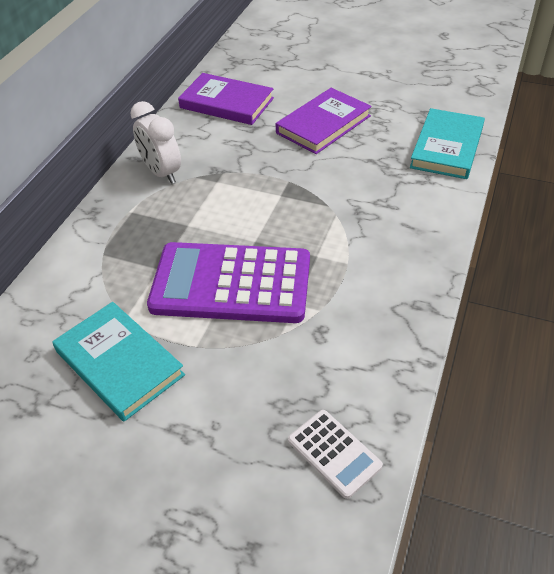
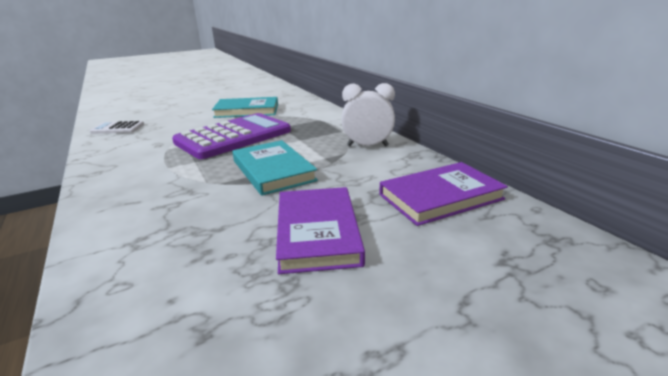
camera: 130 degrees right, 20 degrees down
(447, 147) = (125, 294): turquoise book -> turquoise book (273, 170)

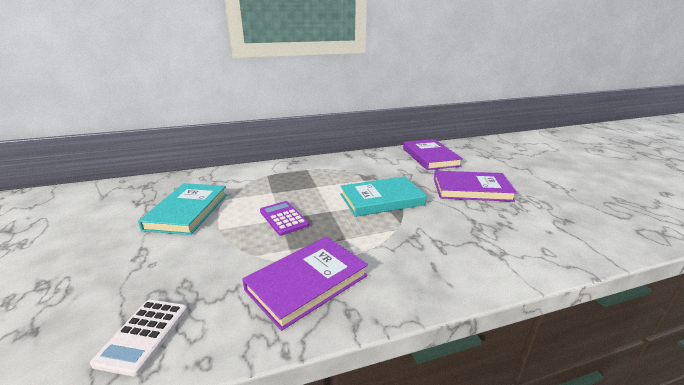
camera: 80 degrees left, 0 degrees up
(139, 155) = (307, 282): none -> purple book
(233, 137) = (283, 218): purple calculator -> purple calculator, size x0.46
(367, 146) = (347, 164): white clock -> none

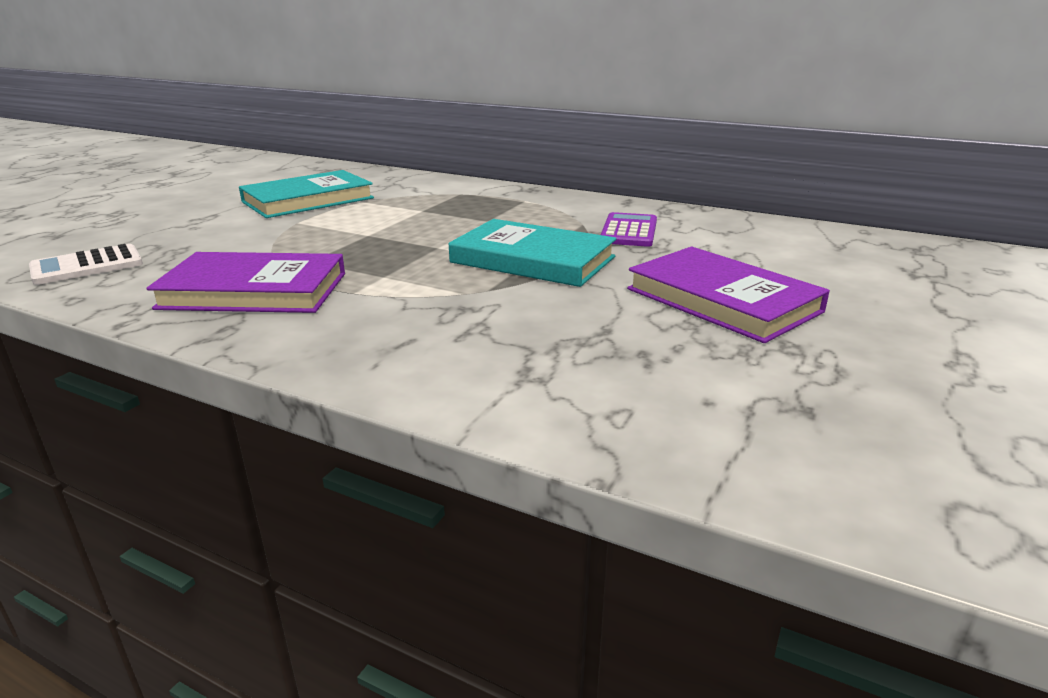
camera: 45 degrees right, 0 degrees up
(283, 218) = (372, 235): purple calculator -> purple calculator (629, 231)
(430, 157) = (771, 241): purple book -> none

